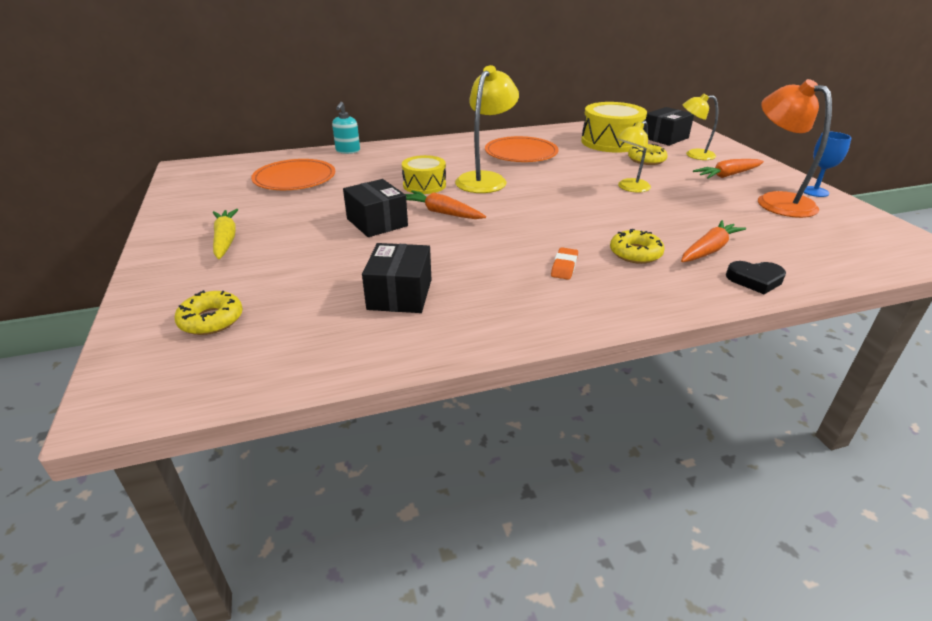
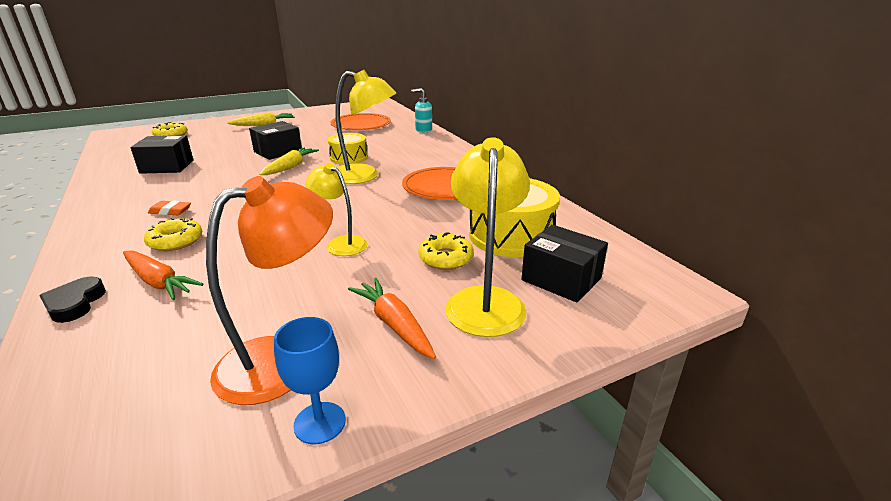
camera: 80 degrees right, 5 degrees down
(441, 212) = (290, 167): orange carrot -> yellow carrot
(694, 155) = (485, 300): yellow lamp -> yellow lamp, size x1.62

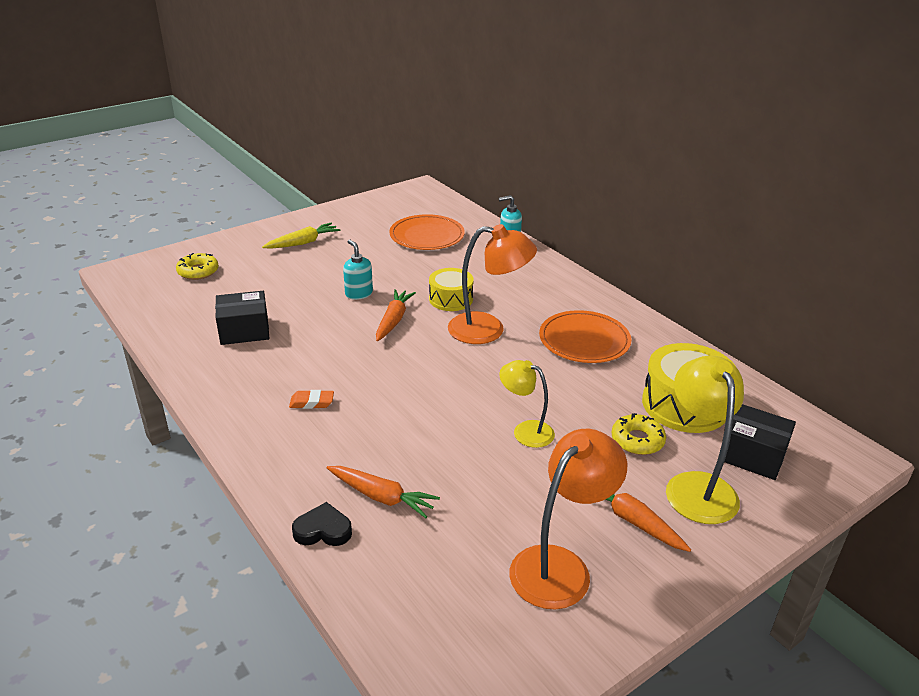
camera: 10 degrees left, 5 degrees up
(75, 303) = (323, 530): black heart -> black heart turned 105 degrees clockwise
(175, 241) = (354, 444): yellow donut -> none
(278, 151) = (358, 294): black box -> turquoise soap dispenser
(290, 167) = (393, 320): yellow carrot -> orange carrot
(320, 423) = (626, 615): blue goblet -> none
(364, 176) = (488, 330): yellow lamp -> orange lamp

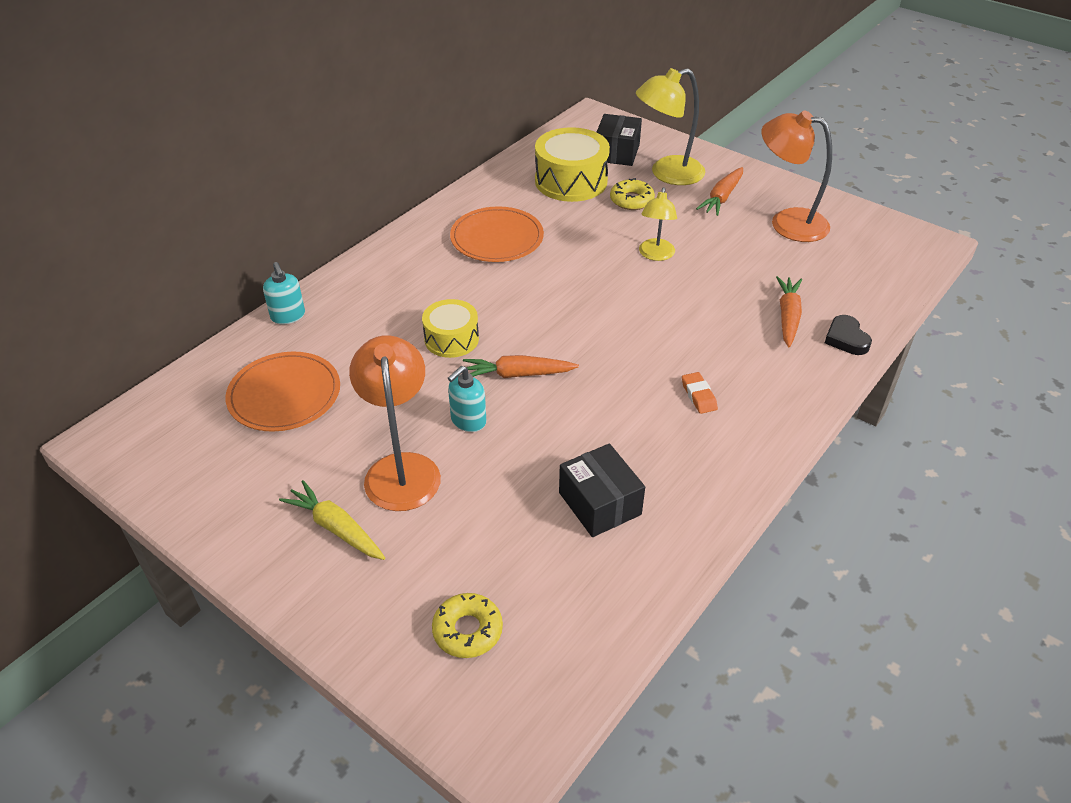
camera: 105 degrees left, 10 degrees up
(488, 330) = (505, 300): orange lamp -> orange lamp (401, 468)

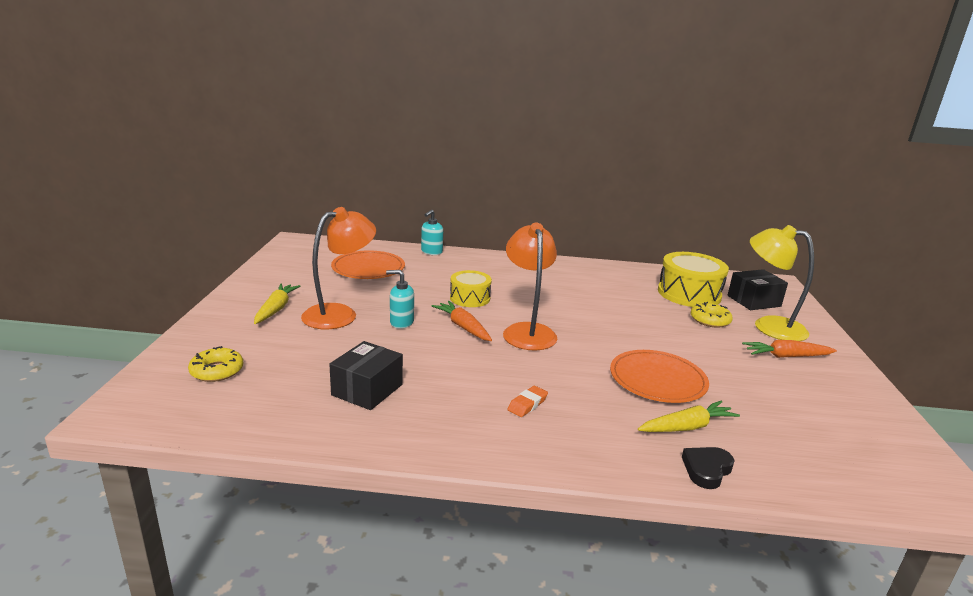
camera: 55 degrees right, 20 degrees down
(497, 238) = (586, 286): orange plate -> orange plate (657, 379)
(655, 255) = (663, 345): yellow lamp -> none
(787, 222) = (815, 396): orange lamp -> orange lamp (527, 331)
(788, 316) = (687, 427): orange carrot -> yellow carrot

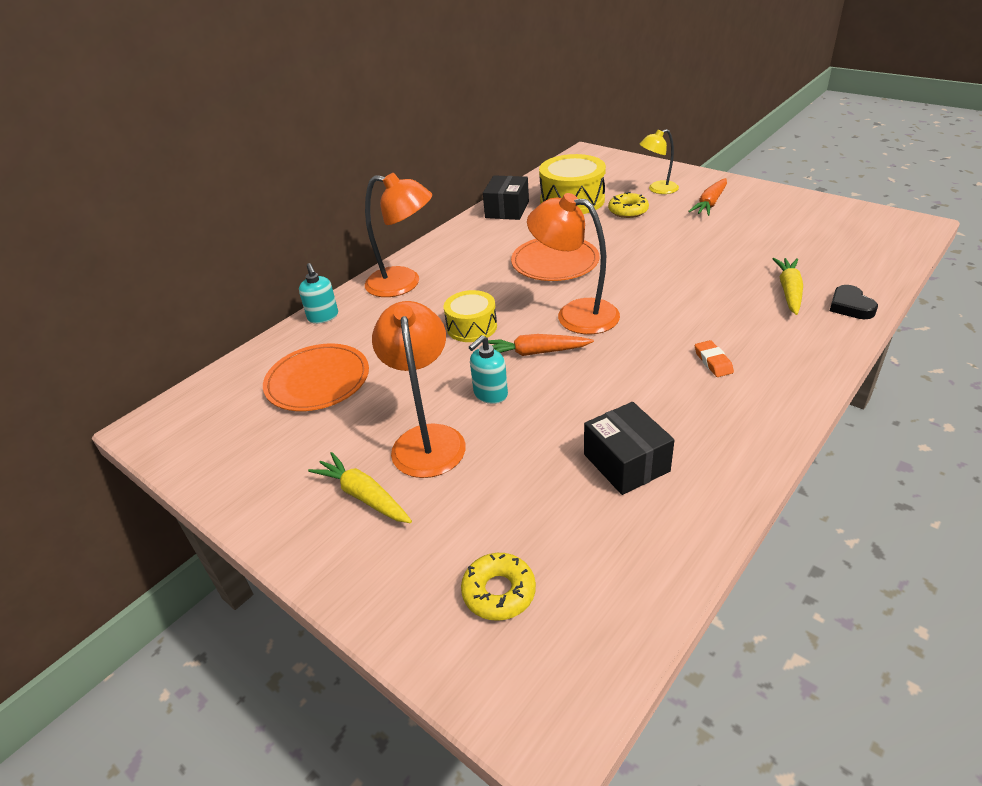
camera: 50 degrees left, 15 degrees up
(494, 264) = (404, 283): none -> orange lamp
(657, 379) = (710, 276): orange plate -> orange plate (555, 262)
(753, 301) = (610, 177): black box -> black box (507, 210)
(769, 326) = (657, 189): yellow lamp -> yellow lamp, size x0.62

